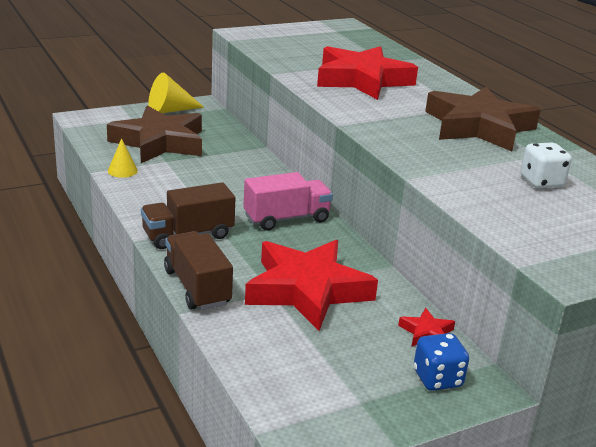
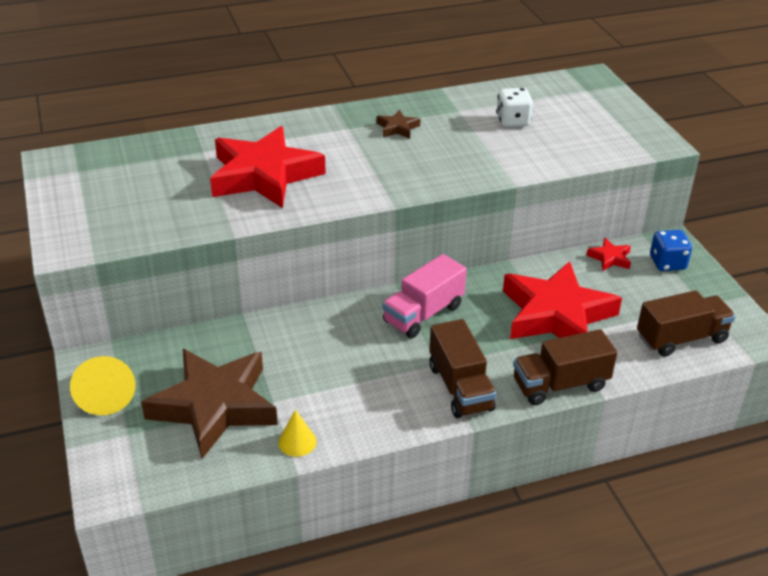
camera: 80 degrees left, 10 degrees up
(286, 218) = (423, 314): pink truck -> pink truck turned 120 degrees counterclockwise
(287, 375) = (681, 338): none -> brown truck
(478, 127) = (397, 128): brown star -> brown star, size x0.41

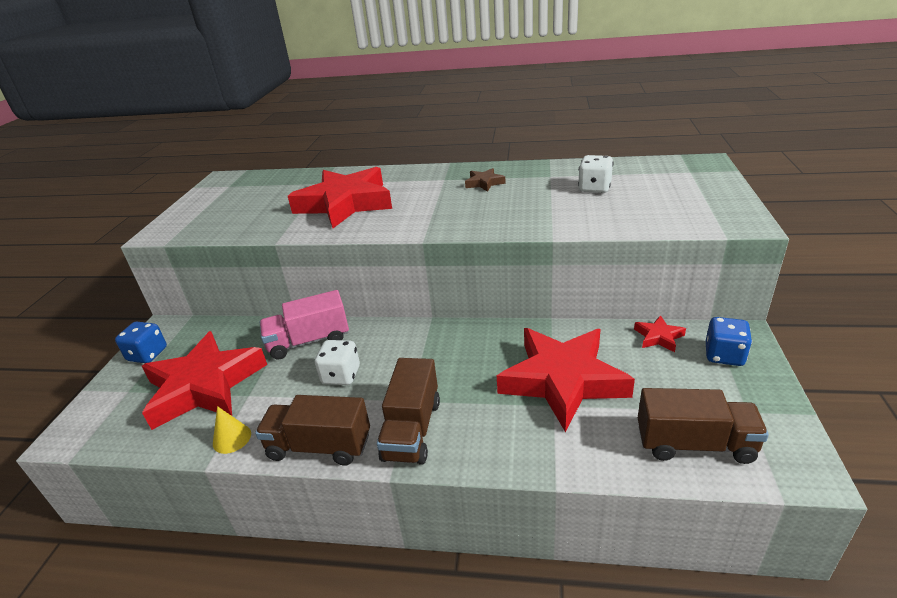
camera: 30 degrees right, 5 degrees down
(106, 394) = (148, 354): yellow cone -> blue dice
(214, 406) = (204, 386): brown star -> red star
(352, 360) = (341, 375): none -> white dice
(423, 314) = (435, 349): pink truck -> pink truck (309, 341)
(560, 385) = (515, 457): brown truck -> brown truck (319, 446)

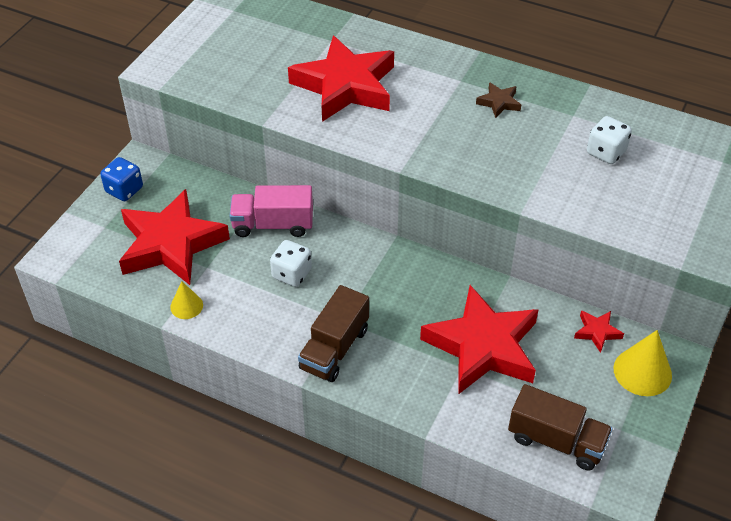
camera: 15 degrees right, 15 degrees up
(319, 446) = (255, 338): brown truck -> none
(724, 355) = (642, 372): blue dice -> yellow cone

